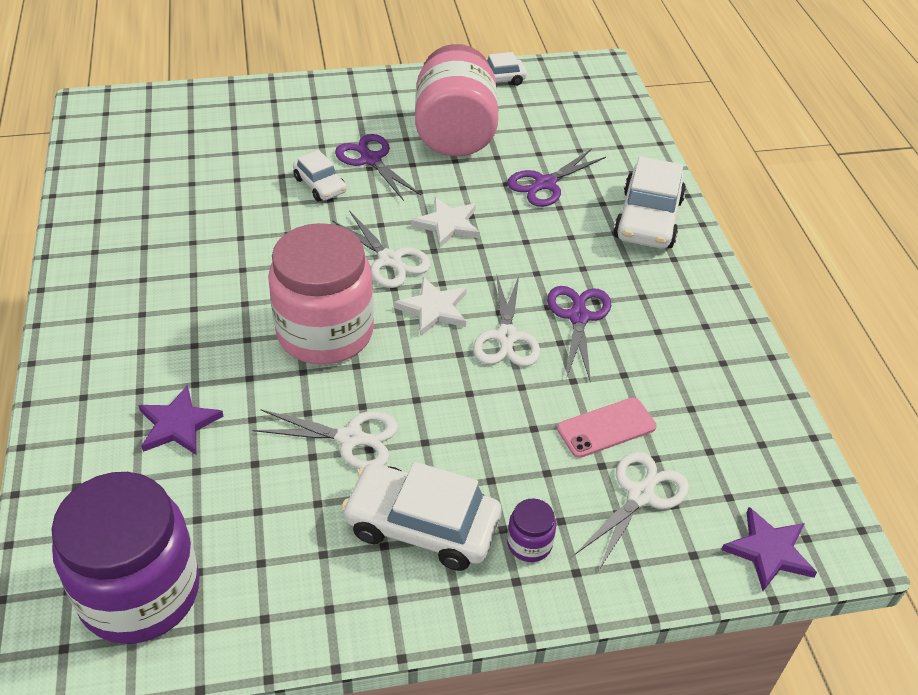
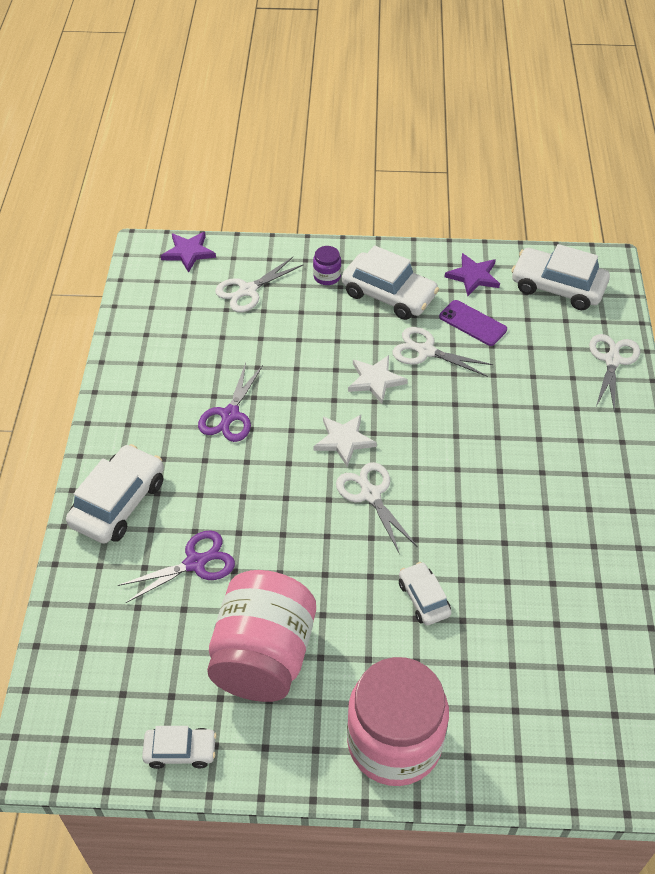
camera: 165 degrees left, 5 degrees up
(140, 592) = (557, 287): purple jar -> white car
(178, 424) = (545, 379): purple star -> purple star (473, 276)
(284, 496) = (472, 323): none -> purple phone
(325, 332) = (435, 433): pink jar -> pink jar (394, 742)
(371, 160) = (365, 628): purple scissors -> none
(447, 224) = (308, 526): white star -> white star (375, 380)
(506, 337) = (293, 407): white scissors -> white scissors (612, 360)
(606, 428) = (249, 332): pink phone -> none

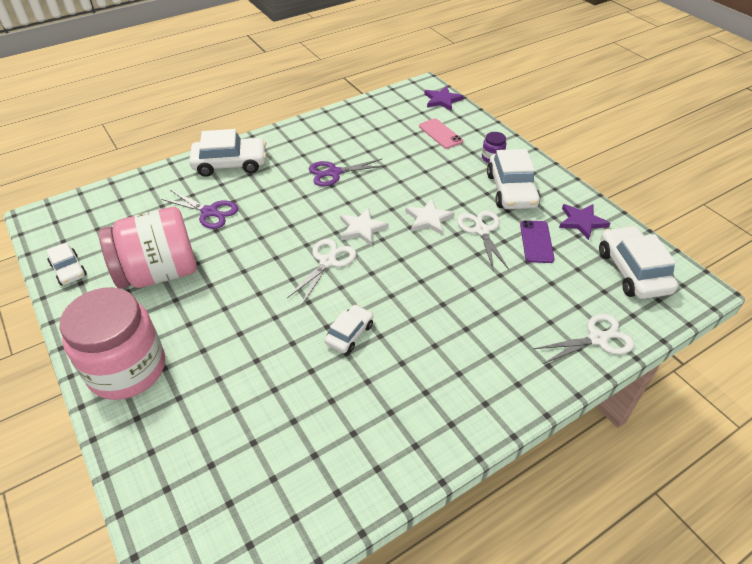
camera: 55 degrees right, 5 degrees down
(248, 290) = (440, 134): white scissors -> pink phone
(423, 598) = (260, 329): white car -> white car (349, 334)

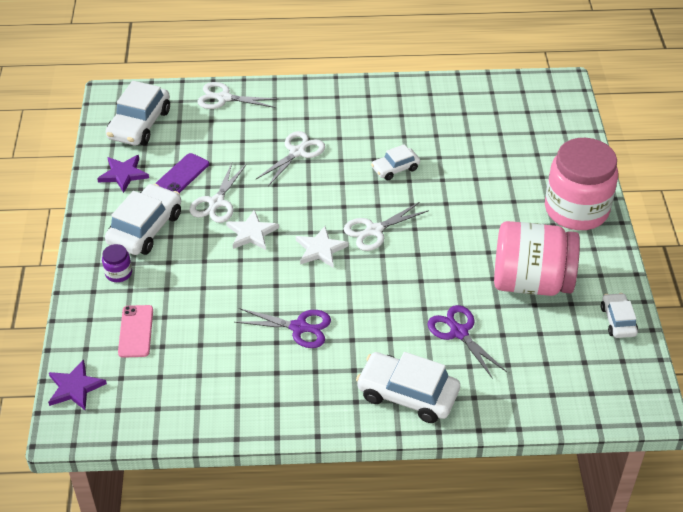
camera: 150 degrees left, 0 degrees up
(461, 308) = (297, 152): none -> white scissors

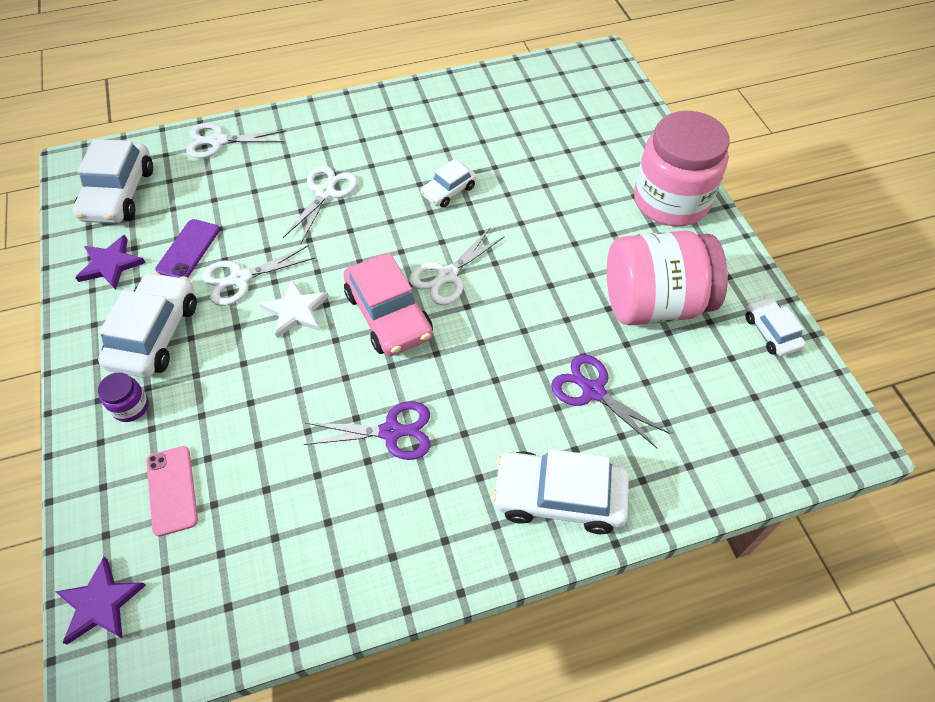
camera: 15 degrees left, 10 degrees up
(216, 202) = (241, 278): white scissors -> white scissors turned 60 degrees clockwise
(320, 249) = (388, 315): white star -> pink car

